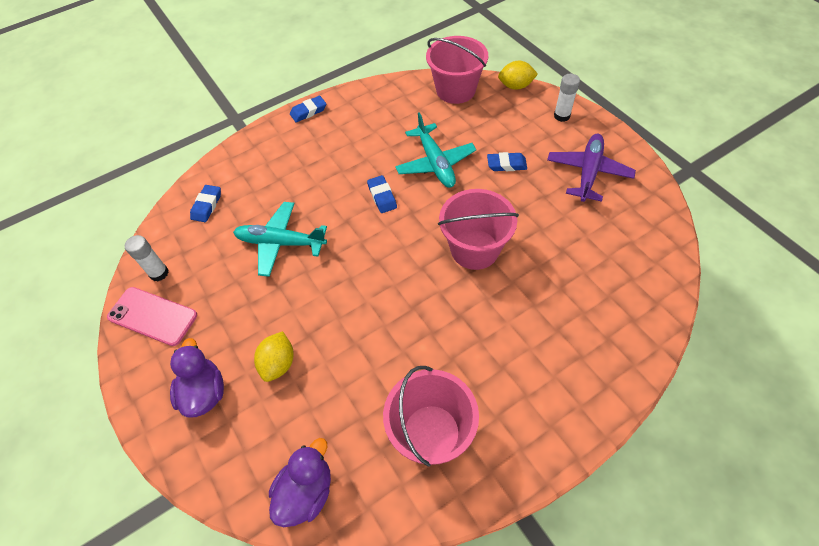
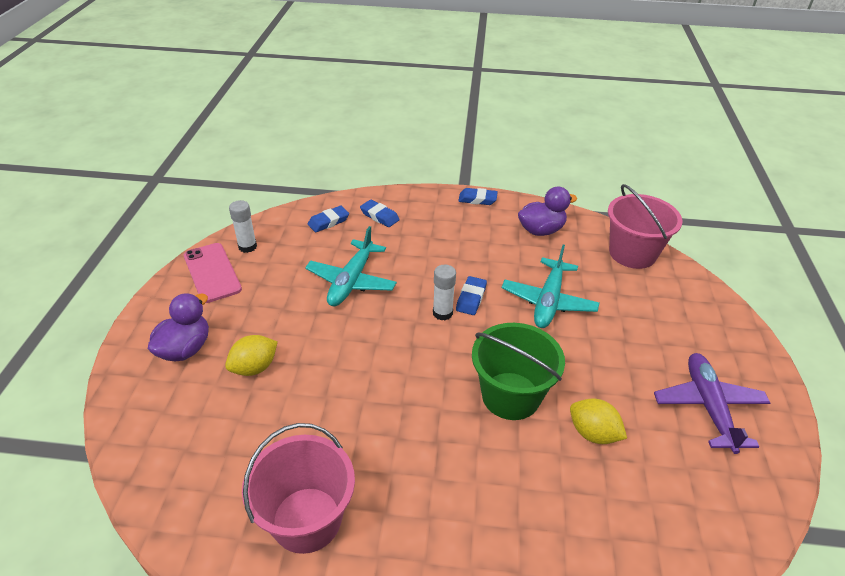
camera: 35 degrees right, 15 degrees down
(280, 243) = (351, 281): turquoise plane -> turquoise plane turned 120 degrees counterclockwise
(306, 492) = (168, 480): purple duck -> purple duck (541, 230)
(474, 249) = (510, 396): pink bucket -> green bucket
(506, 164) = (620, 344): blue eraser -> blue eraser (379, 216)
(515, 86) = (701, 283): yellow lemon -> yellow lemon (593, 433)
(561, 116) = (729, 337): white glue stick -> white glue stick (442, 313)
(588, 172) = (708, 406): purple plane -> purple plane turned 60 degrees counterclockwise

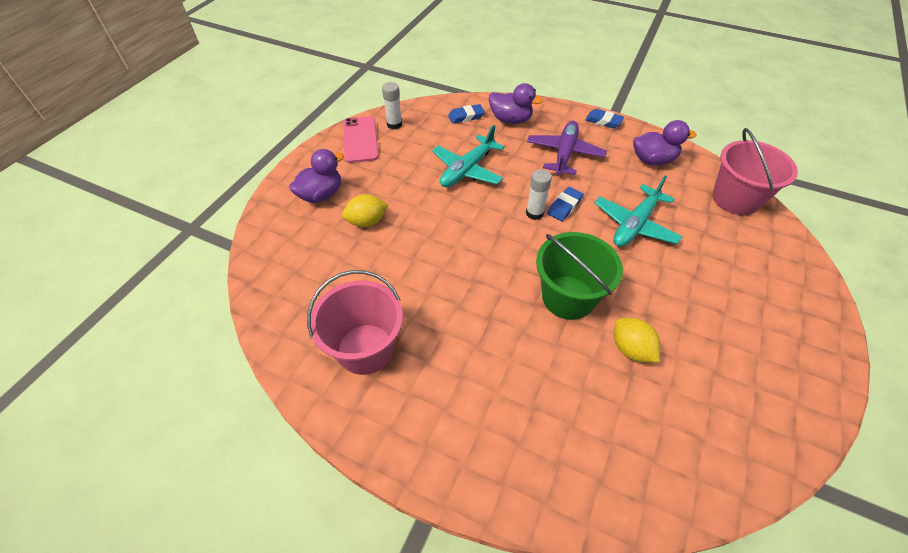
camera: 20 degrees right, 10 degrees up
(379, 216) = (510, 120): blue eraser -> purple duck
(708, 406) = (755, 356): purple plane -> purple plane (564, 153)

